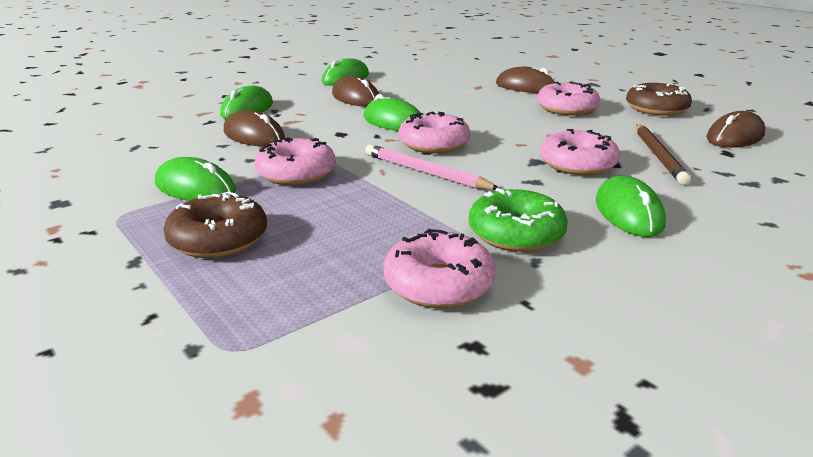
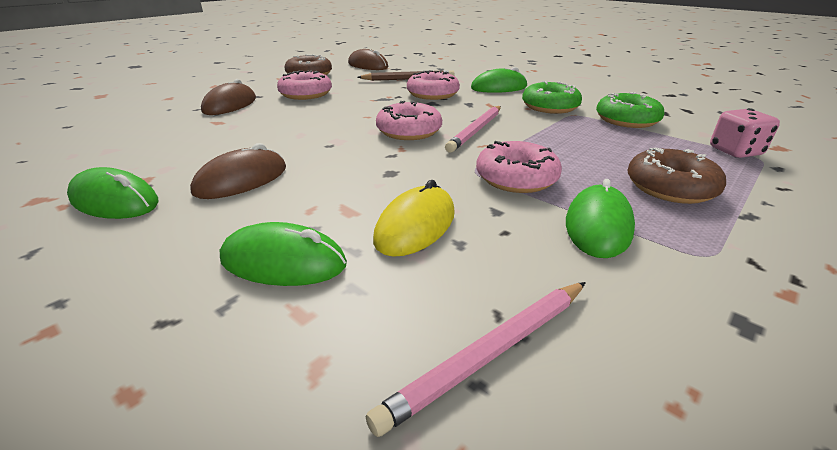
camera: 100 degrees left, 5 degrees up
(132, 141) = (490, 353): none -> pink pencil
(254, 136) = (415, 226): brown mouse -> yellow mouse
(265, 336) = (735, 151): none -> pink dice
(394, 122) = (347, 150): green mouse -> none
(438, 284) = (626, 120): pink donut -> green donut

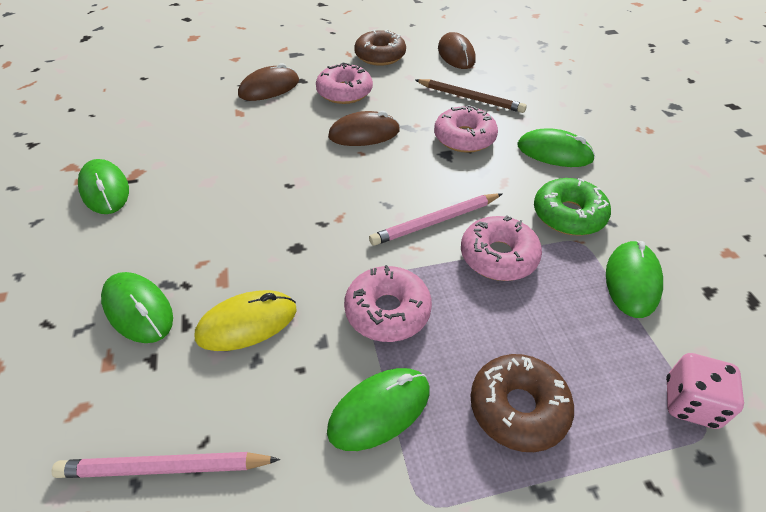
camera: 35 degrees right, 15 degrees up
(241, 180) = (190, 203): brown mouse -> brown mouse (364, 134)
(409, 131) = (372, 194): pink donut -> pink donut (498, 256)
(626, 120) = (632, 281): green donut -> green mouse

